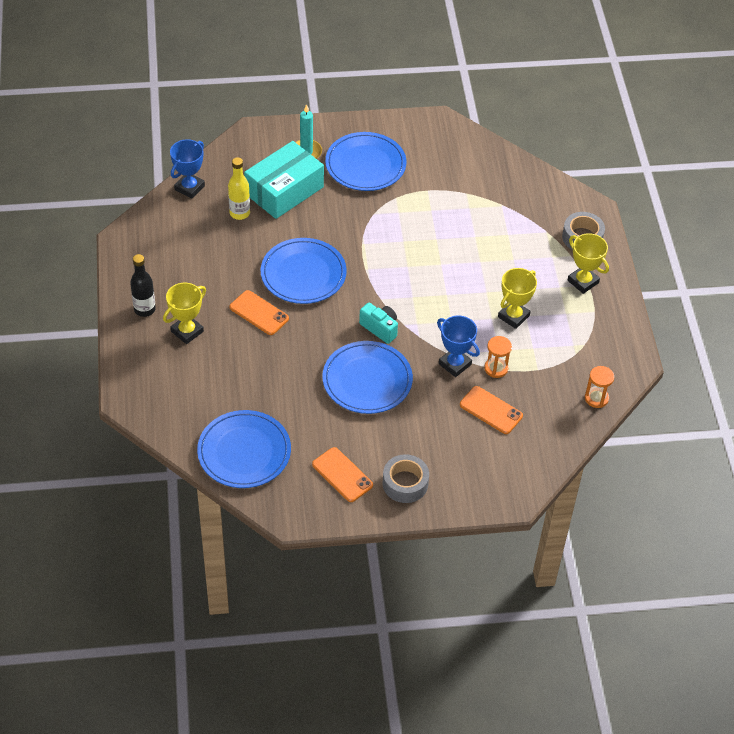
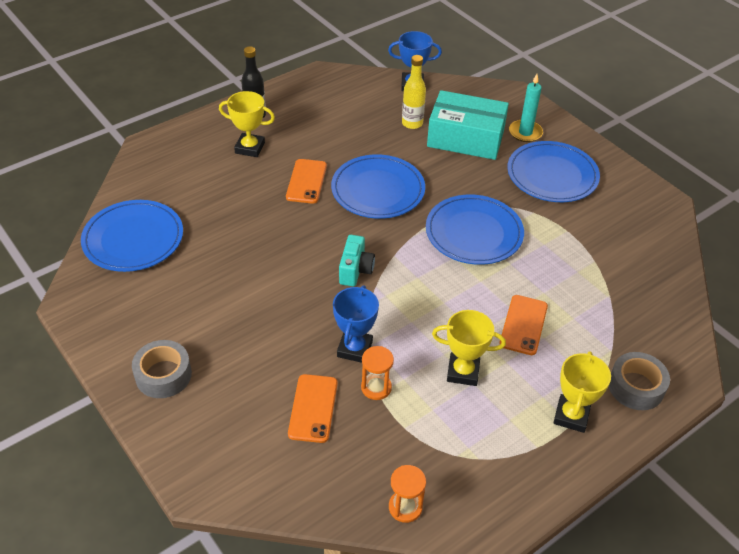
camera: 60 degrees right, 5 degrees down
(342, 475) = (146, 320): orange phone -> orange phone (523, 325)
(367, 380) = (281, 288): blue plate -> blue plate (474, 233)

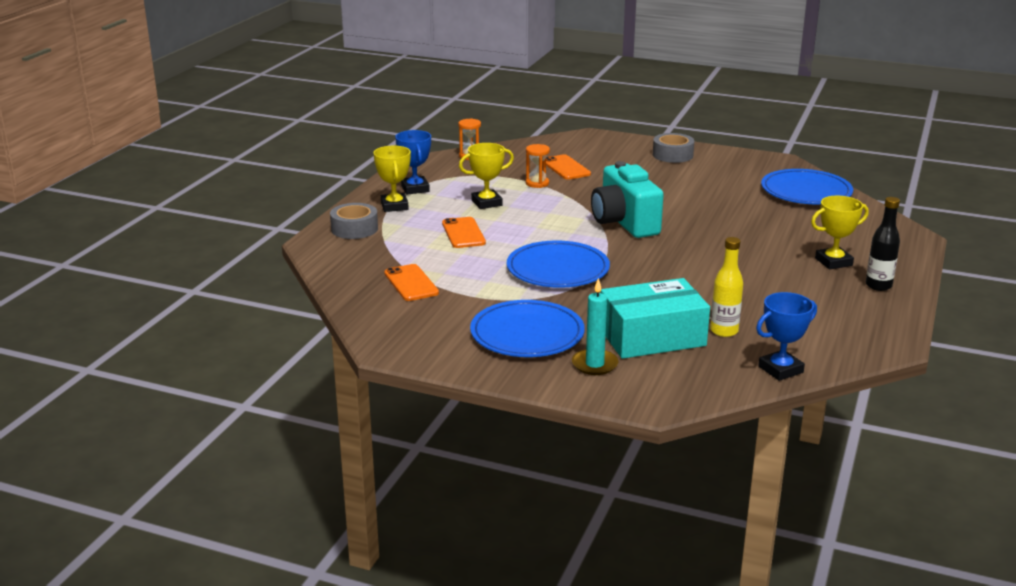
camera: 150 degrees right, 20 degrees down
(306, 181) = (745, 257): orange phone -> orange phone (411, 283)
(354, 349) = (572, 192): blue trophy -> blue trophy (415, 189)
(355, 270) = (624, 223): turquoise camera -> turquoise camera, size x1.87
(378, 190) = (677, 270): blue plate -> none

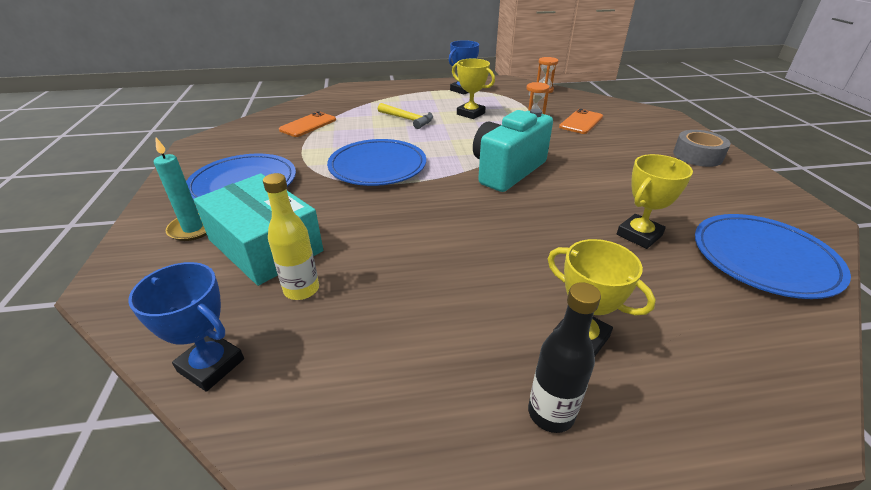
camera: 60 degrees right, 10 degrees up
(354, 229) = (378, 91): grey tape -> none
(394, 206) = (427, 92): yellow trophy -> yellow trophy (639, 235)
(463, 233) = (408, 119): orange phone -> yellow hammer

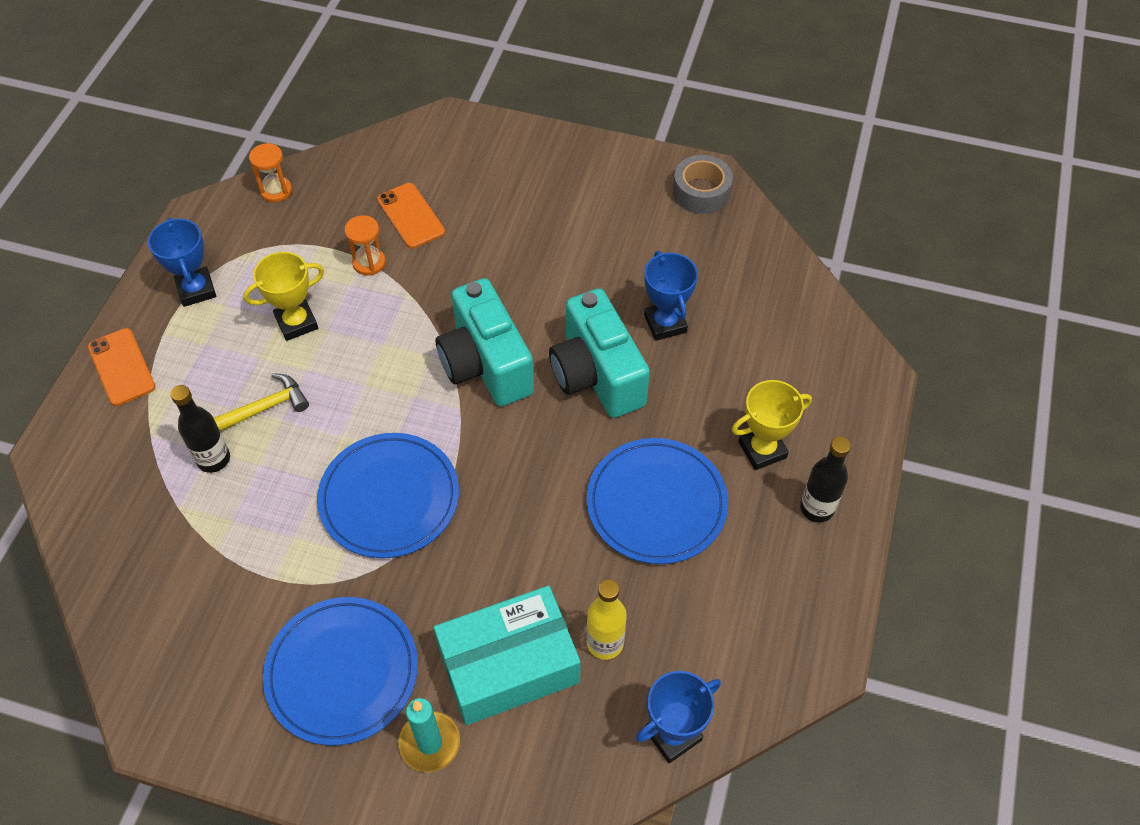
camera: 65 degrees left, 20 degrees up
(308, 125) = (187, 551): orange phone -> orange phone (122, 367)
(367, 117) = (213, 459): none -> black bottle
(550, 215) = (596, 375): none -> turquoise camera
(639, 235) = (665, 324): yellow trophy -> blue trophy
(697, 156) = (562, 169): grey tape -> grey tape (701, 192)
(763, 258) = (739, 260): blue plate -> blue plate (656, 503)

